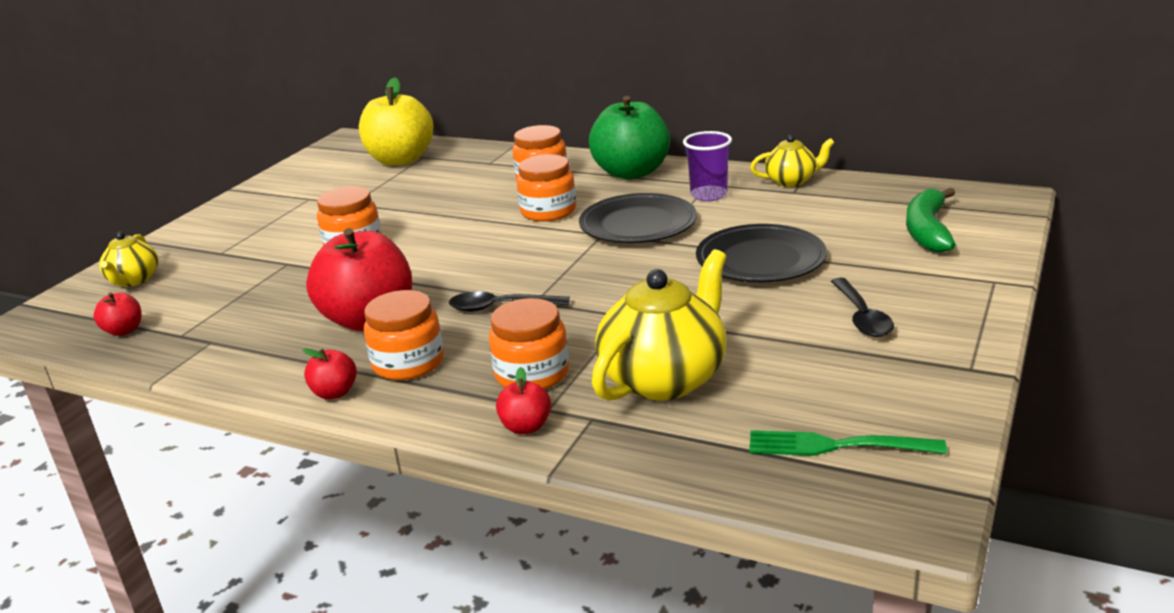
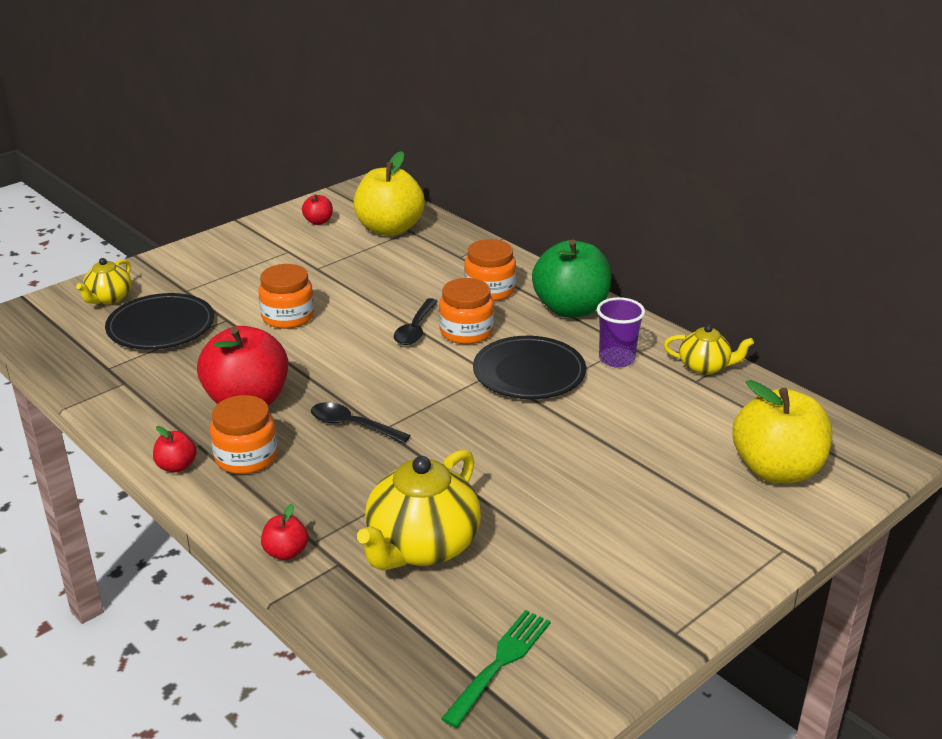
camera: 20 degrees right, 5 degrees up
(124, 330) = (73, 349): red apple -> red apple (318, 222)
(532, 374) = (327, 503): orange jar -> none
(665, 378) = (422, 546): yellow teapot -> yellow teapot turned 150 degrees clockwise
(760, 259) = (600, 450): black plate -> black plate (161, 326)
(837, 445) = (499, 664): green fork -> green fork turned 90 degrees clockwise
(862, 317) = (632, 544): black spoon -> black spoon (415, 329)
(927, 230) = (776, 470): green banana -> yellow apple

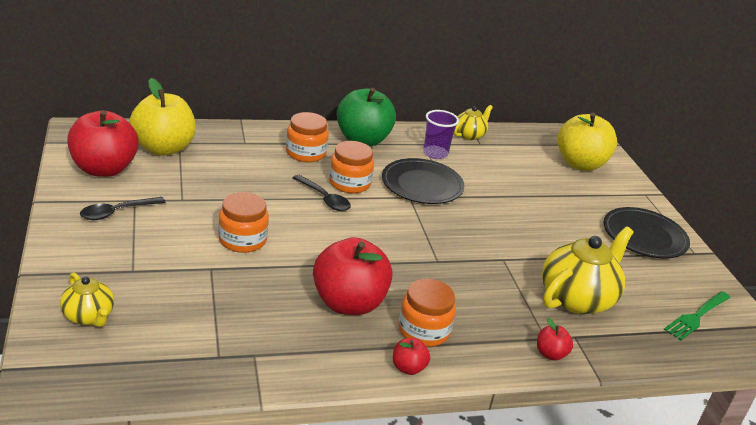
camera: 65 degrees left, 0 degrees up
(161, 326) = (180, 304): black plate -> black plate (644, 236)
(318, 222) = (104, 169): red apple -> red apple, size x2.26
(352, 425) = (423, 271): black spoon -> black spoon (117, 212)
(422, 546) = (577, 298): yellow teapot -> yellow teapot turned 105 degrees counterclockwise
(499, 664) = (696, 316): green fork -> green fork turned 105 degrees counterclockwise

